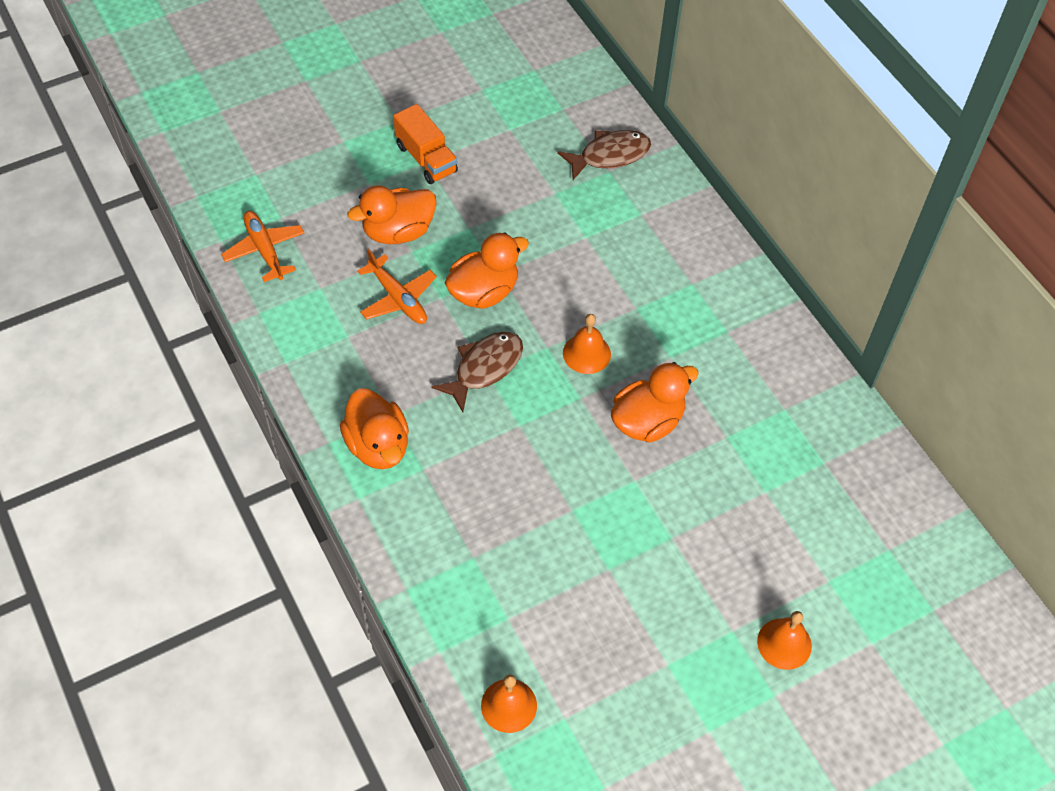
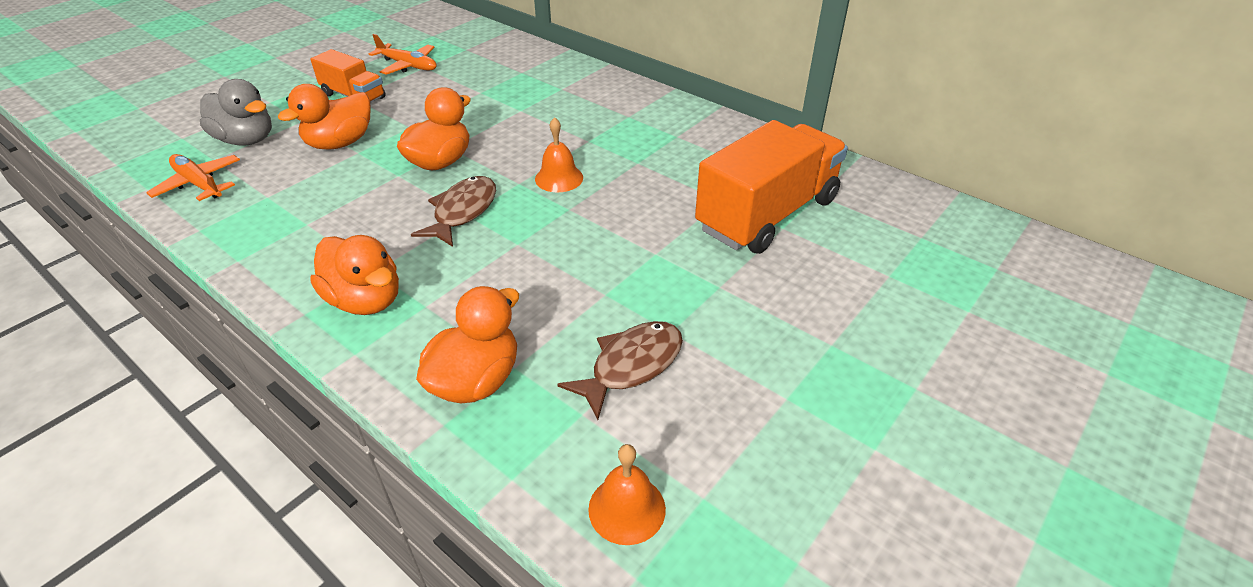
camera: 20 degrees left, 15 degrees down
(313, 197) = (246, 140): none -> grey duck
(397, 298) = (353, 185): orange plane -> orange plane (408, 65)
(609, 155) = (517, 64): brown fish -> brown fish (631, 366)
(647, 421) = (642, 208): orange duck -> orange duck (476, 381)
(760, 470) = (767, 214): none -> orange truck
(784, 643) = (889, 338): orange bell -> none

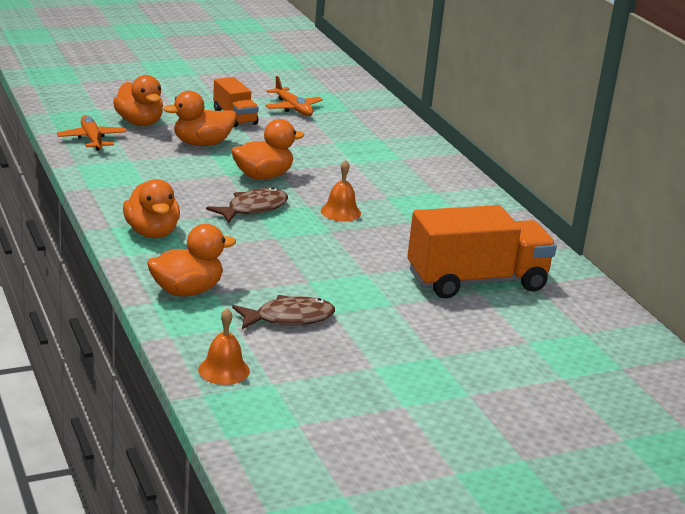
camera: 25 degrees right, 15 degrees down
(246, 140) = (139, 123): grey duck -> orange duck

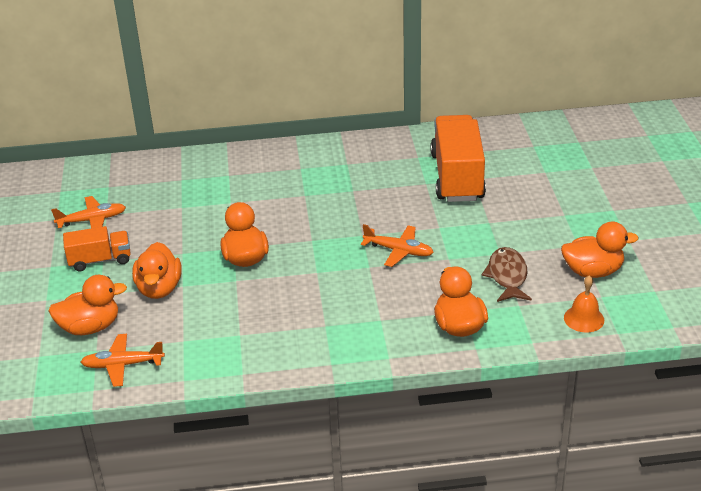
camera: 70 degrees left, 10 degrees up
(152, 233) = (348, 338): orange duck -> orange duck (592, 271)
(253, 209) = (312, 272): brown fish -> none
(310, 252) = (398, 251): none -> orange plane
(340, 212) = (328, 224): orange bell -> none

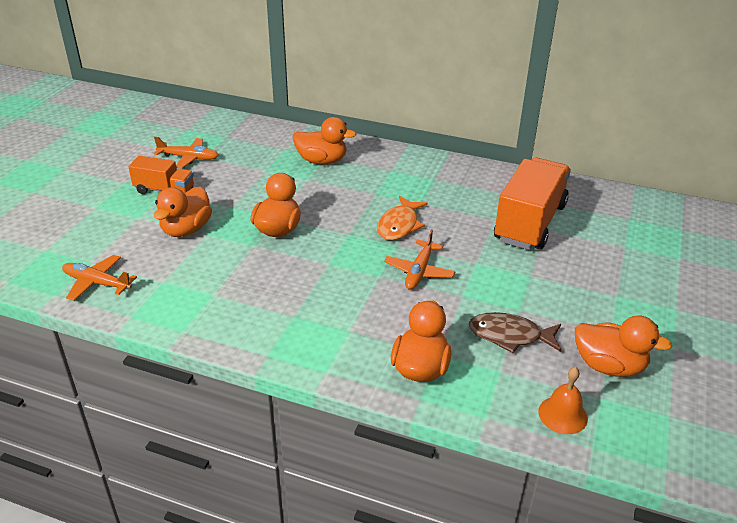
camera: 25 degrees right, 0 degrees up
(90, 327) = (105, 241): orange duck -> orange duck (322, 161)
(350, 217) = (399, 225): none -> orange fish
(398, 251) = (419, 271): orange plane -> orange plane turned 60 degrees clockwise
(507, 276) = (510, 336): brown fish -> brown fish turned 105 degrees counterclockwise

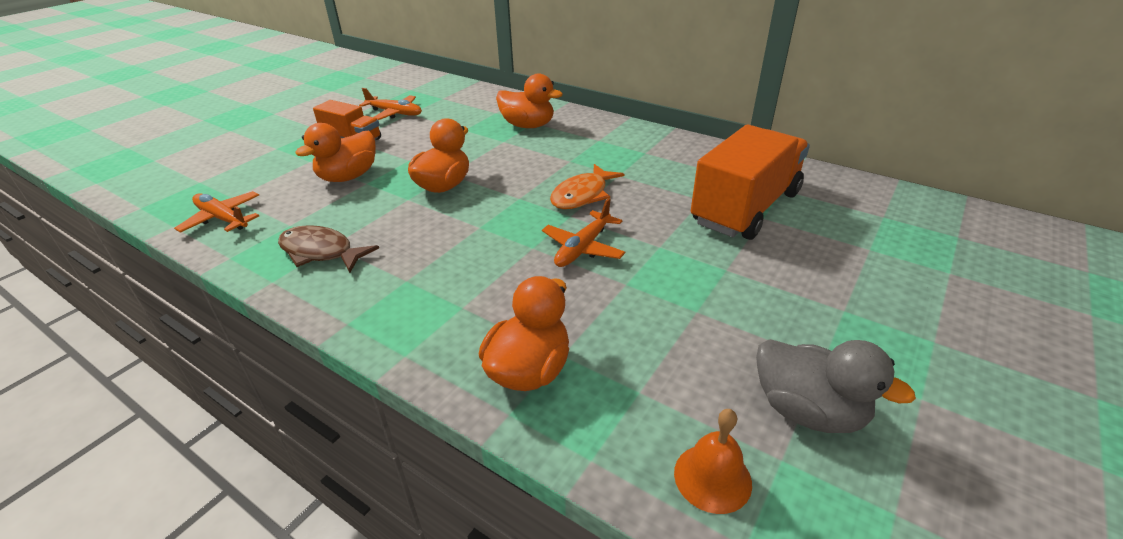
camera: 15 degrees right, 0 degrees up
(510, 336) = (671, 344): brown fish -> brown fish (321, 252)
(608, 366) = (808, 411): orange duck -> grey duck

